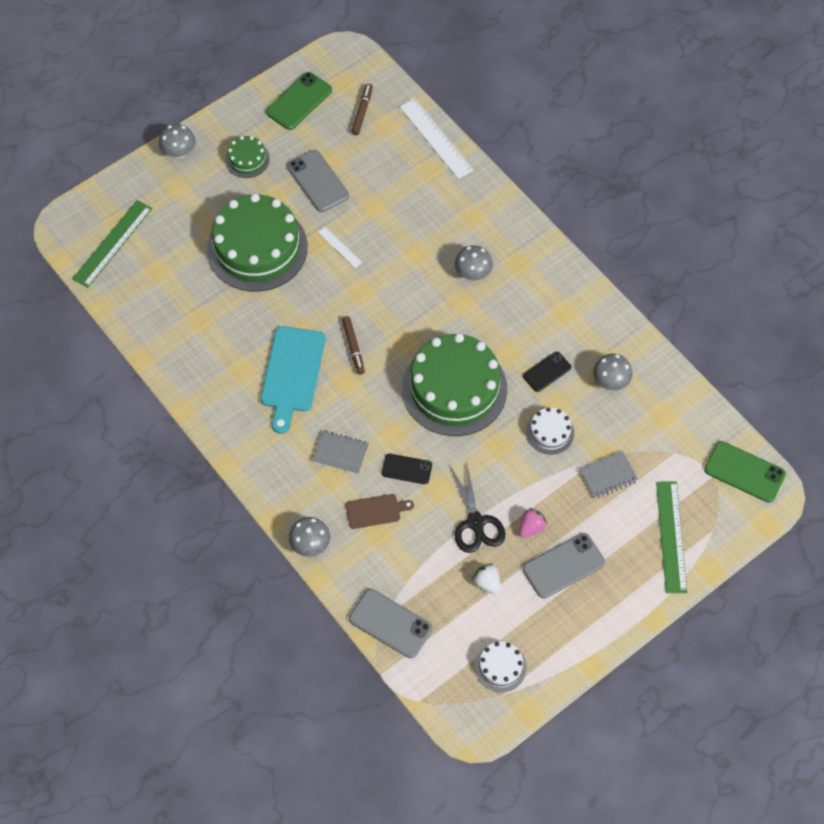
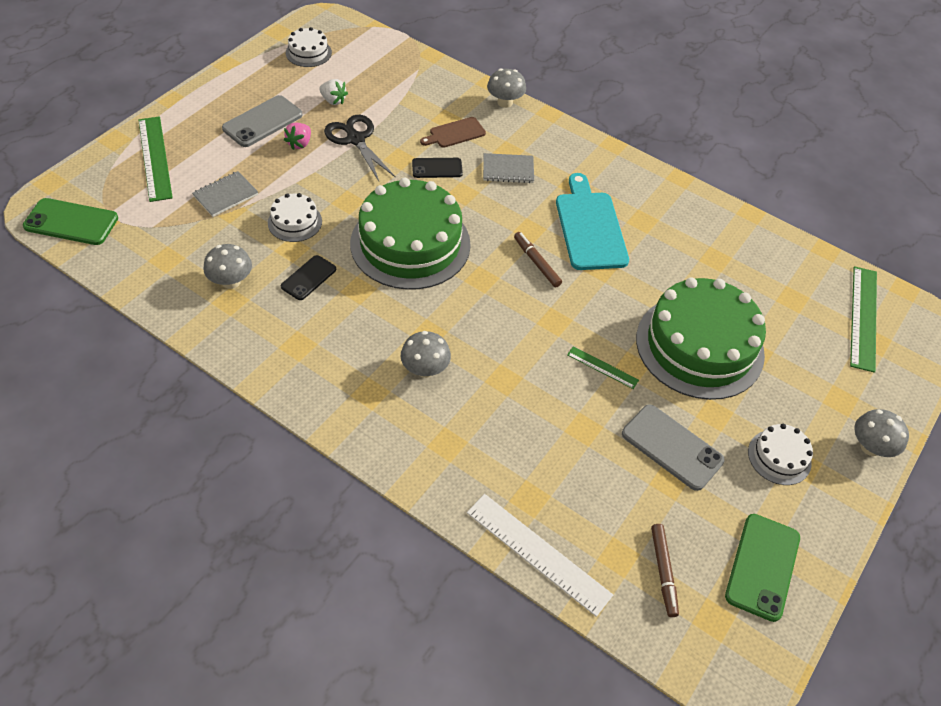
camera: 160 degrees right, 10 degrees down
(247, 159) = (779, 457): green cake -> white cake
(340, 247) = (602, 367): white ruler -> green ruler
(390, 623) = (412, 64): grey phone -> none

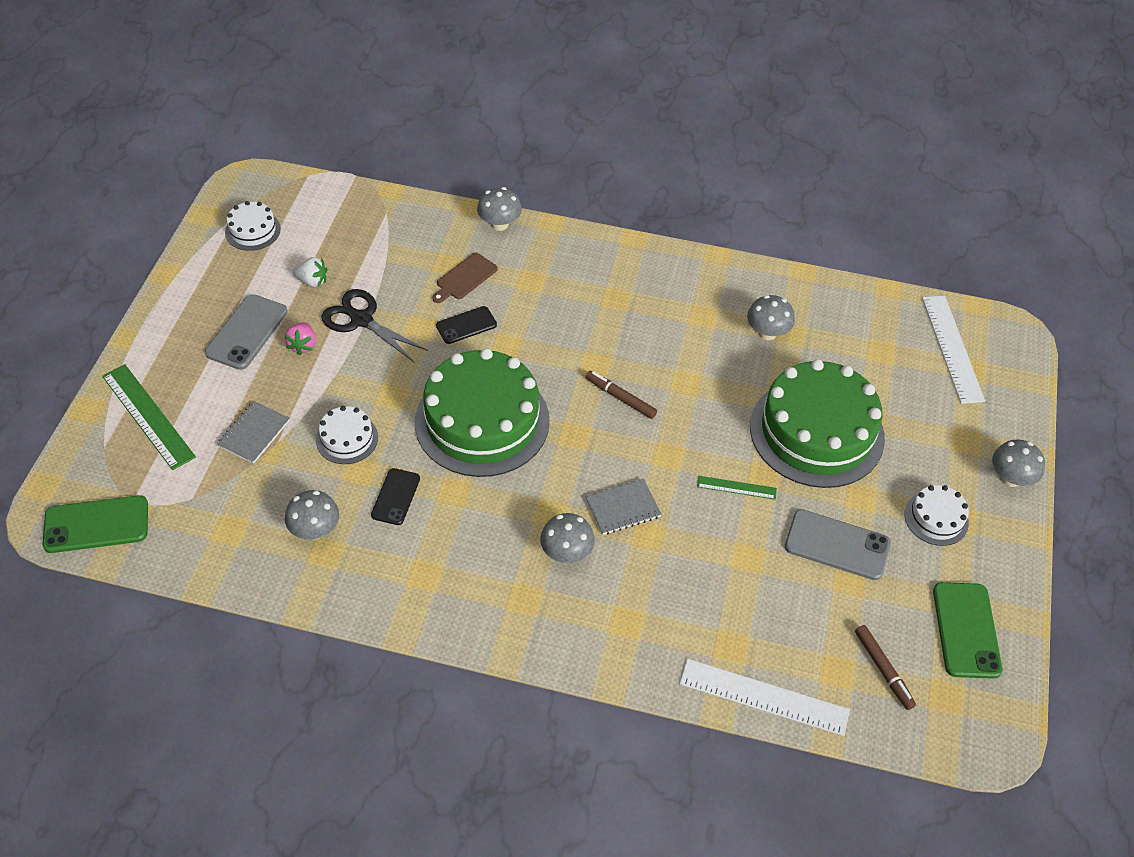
camera: 20 degrees left, 0 degrees up
(508, 170) = (541, 303): grey notebook -> grey notebook (623, 508)
(589, 227) = (654, 340): turquoise cutting board -> none
(694, 252) = (767, 333): none -> grey mushroom
(863, 317) = (952, 348): green ruler -> white ruler

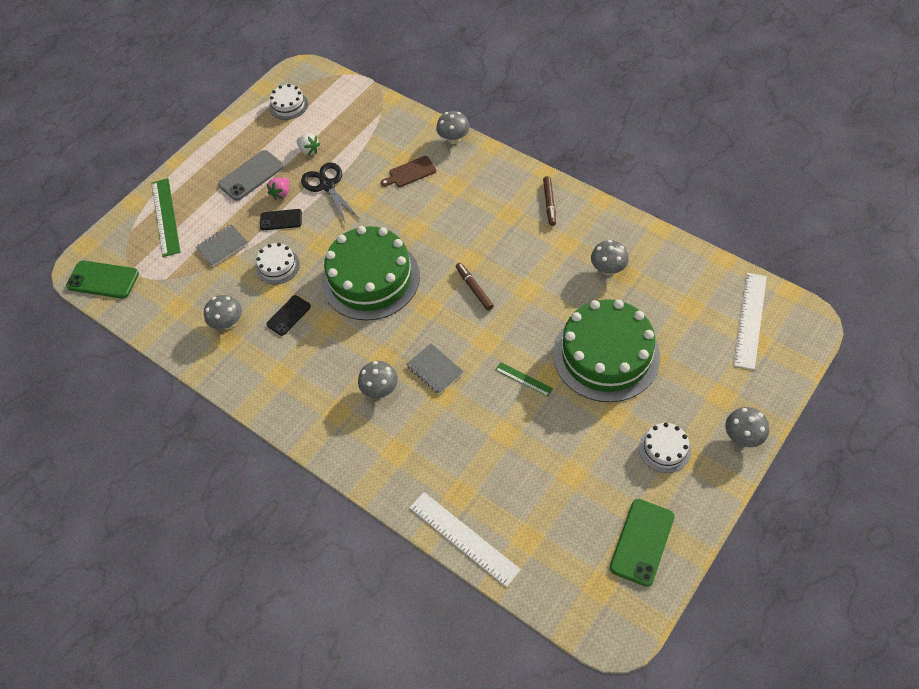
camera: 30 degrees right, 5 degrees up
(466, 325) = (394, 207): black phone -> black phone (281, 220)
(623, 508) = (435, 369): grey notebook -> grey notebook turned 45 degrees clockwise
(837, 545) = (576, 445): grey phone -> none
(883, 669) = (562, 549): brown marker -> brown marker (549, 203)

